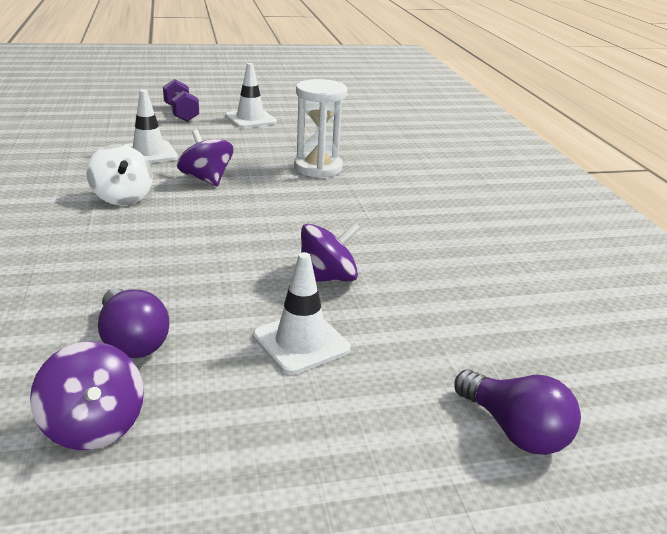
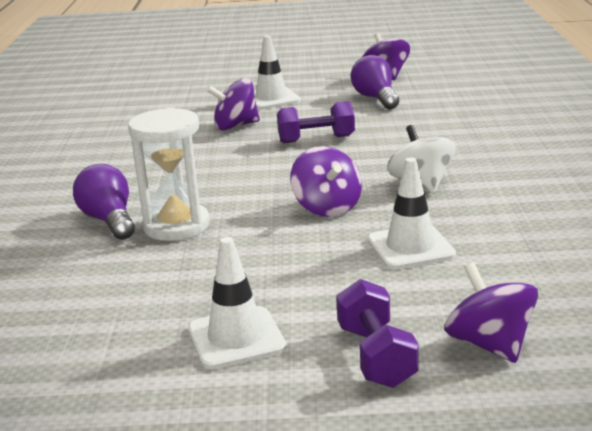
camera: 165 degrees left, 5 degrees down
(125, 116) = (489, 344): none -> purple spinning top
(221, 253) = (316, 139): none -> purple dumbbell
(514, 430) = (180, 76): purple light bulb -> purple light bulb (109, 220)

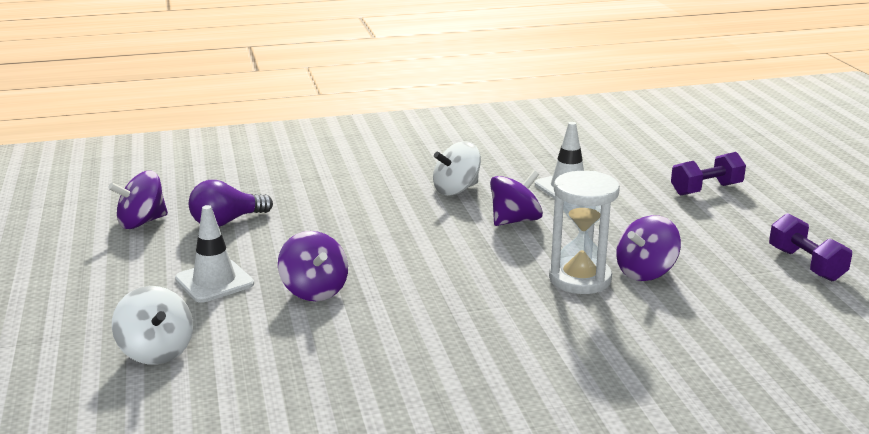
camera: 105 degrees left, 0 degrees up
(109, 220) = (586, 315): purple light bulb -> none
(187, 90) = (156, 351): none -> white spinning top
(236, 338) = (723, 229): white traffic cone -> none
(316, 139) = (356, 240): purple dumbbell -> purple dumbbell (806, 264)
(489, 344) = (670, 164): purple spinning top -> purple spinning top (645, 272)

